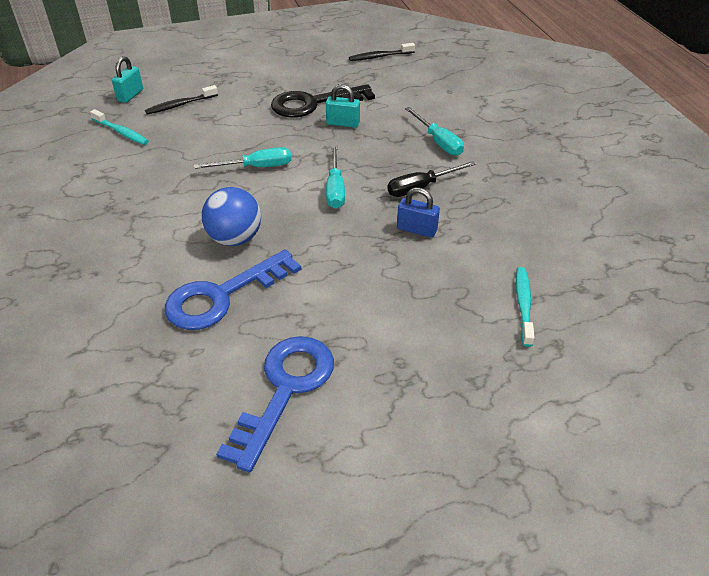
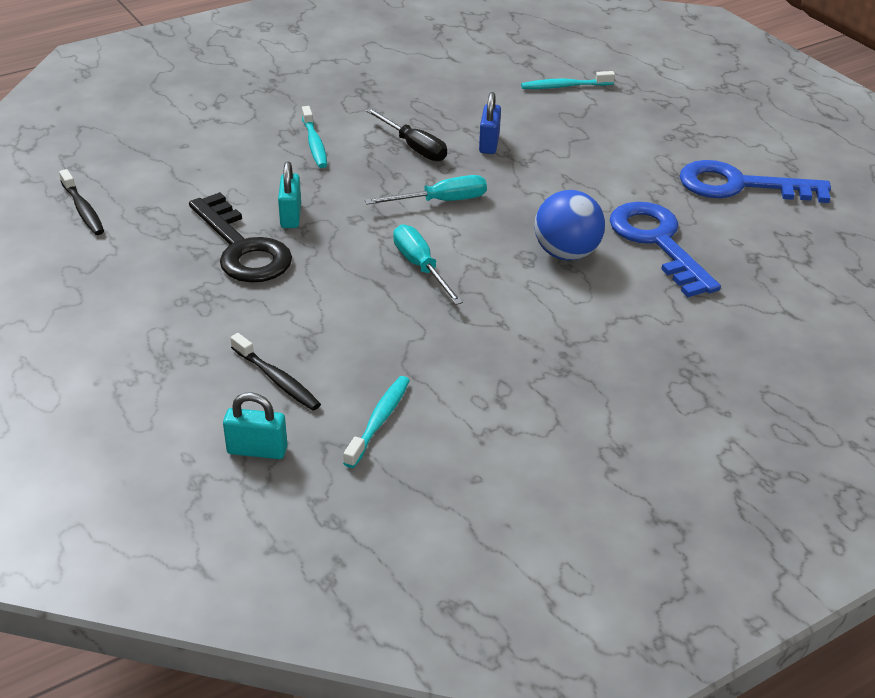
camera: 105 degrees left, 5 degrees down
(222, 296) = (657, 242): blue key -> blue key turned 150 degrees counterclockwise
(438, 142) = (314, 144): turquoise screwdriver -> turquoise toothbrush

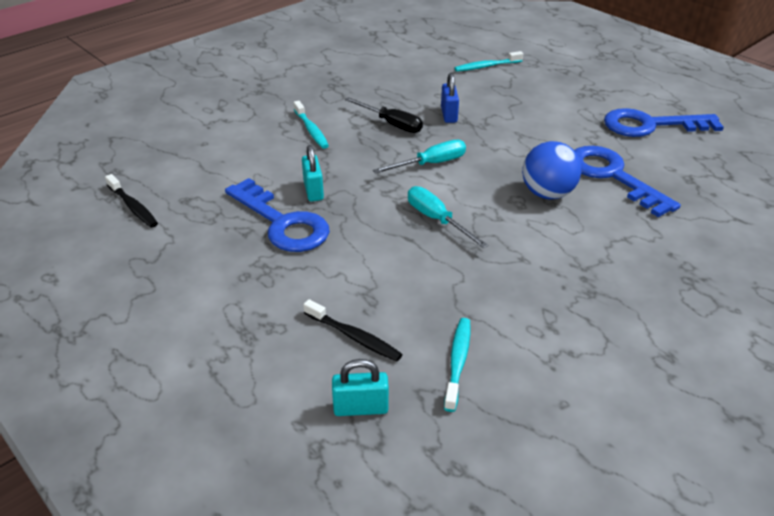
camera: 10 degrees left, 0 degrees up
(242, 248) = (282, 223): black key -> blue key

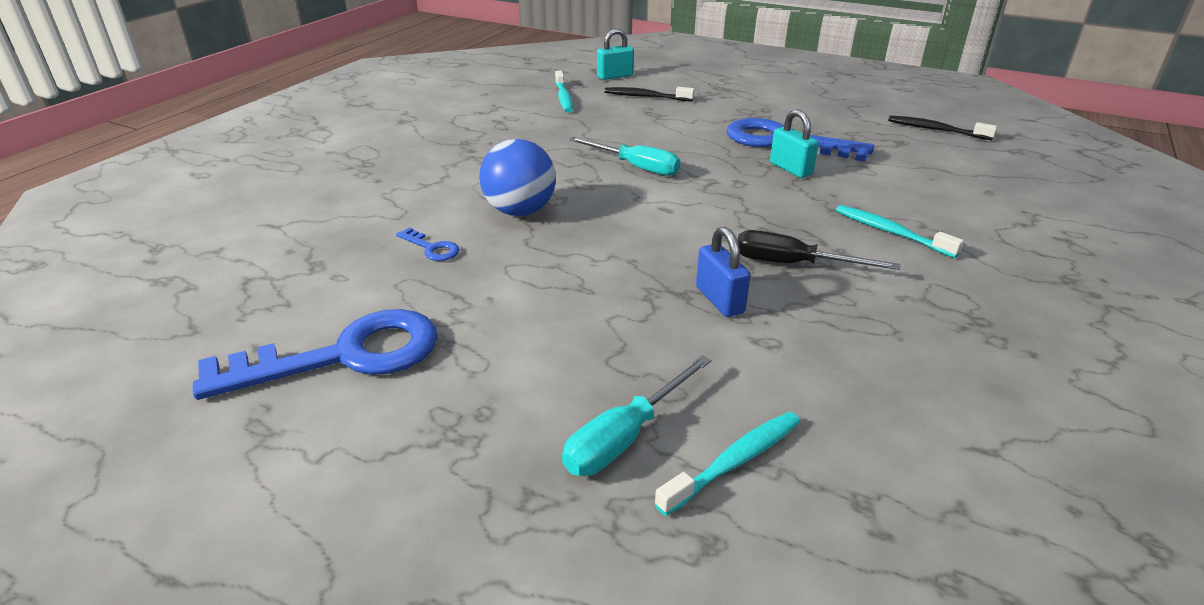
camera: 160 degrees right, 5 degrees down
(431, 164) = (686, 219): turquoise screwdriver -> turquoise screwdriver (625, 436)
(612, 176) = (432, 248): blue key -> blue key, size x0.42

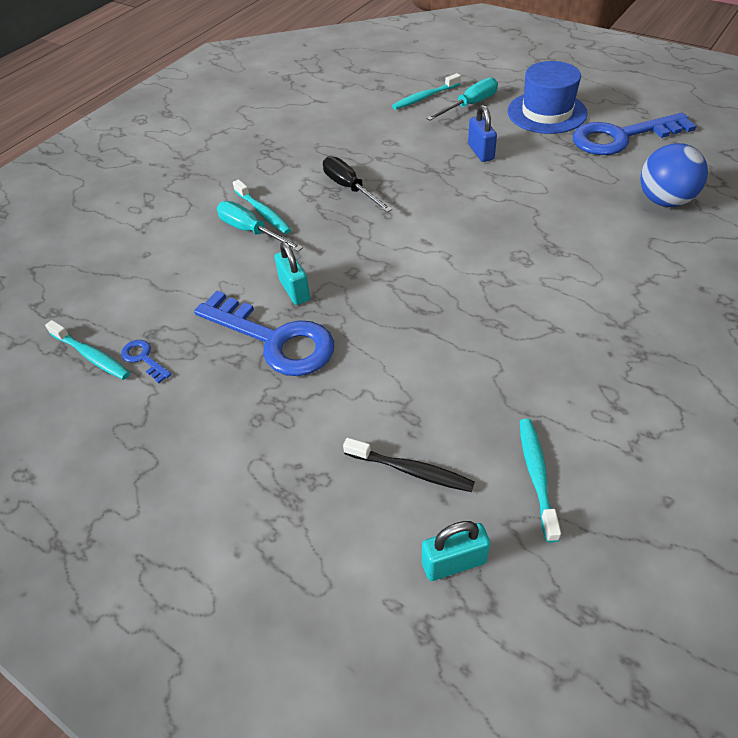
camera: 170 degrees left, 15 degrees up
(432, 248) = (607, 206): blue key -> blue key (143, 358)
(460, 415) = (546, 112): none -> blue hat
(520, 211) = (549, 241): blue ball -> blue ball (664, 201)
(635, 167) = (445, 299): turquoise screwdriver -> turquoise screwdriver (251, 231)
(719, 300) = (407, 164): blue padlock -> blue padlock (480, 152)
(793, 264) = (350, 188): black screwdriver -> black screwdriver turned 150 degrees counterclockwise
(935, 130) = (92, 356): black toothbrush -> turquoise toothbrush

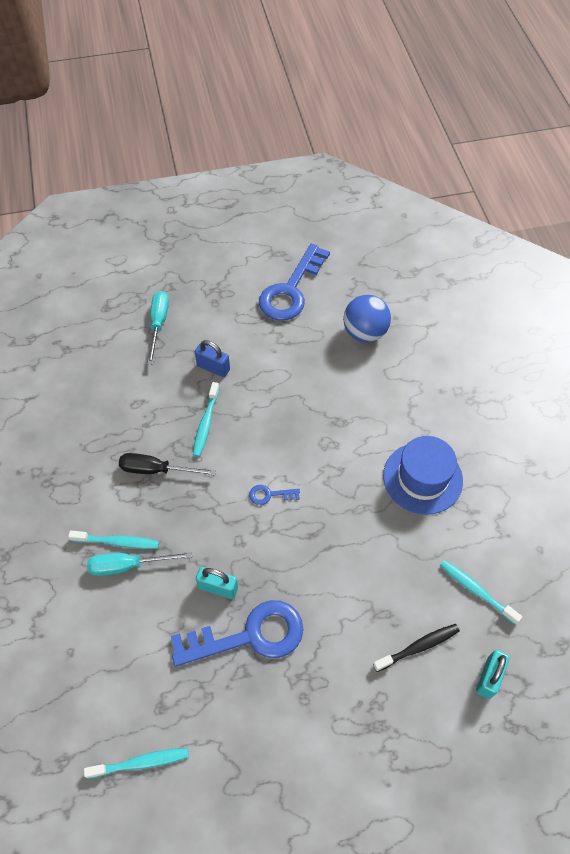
camera: 50 degrees left, 10 degrees up
(143, 358) = (180, 729): blue key -> blue key (269, 495)
(424, 97) = (115, 338): turquoise toothbrush -> turquoise toothbrush (206, 423)
(546, 112) = (221, 296): blue hat -> blue hat (422, 478)

